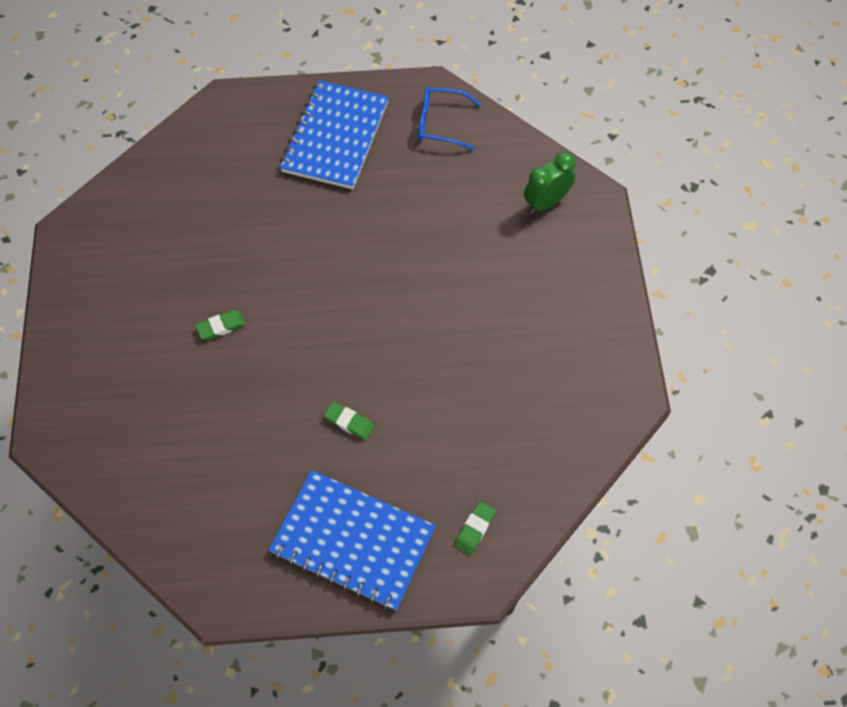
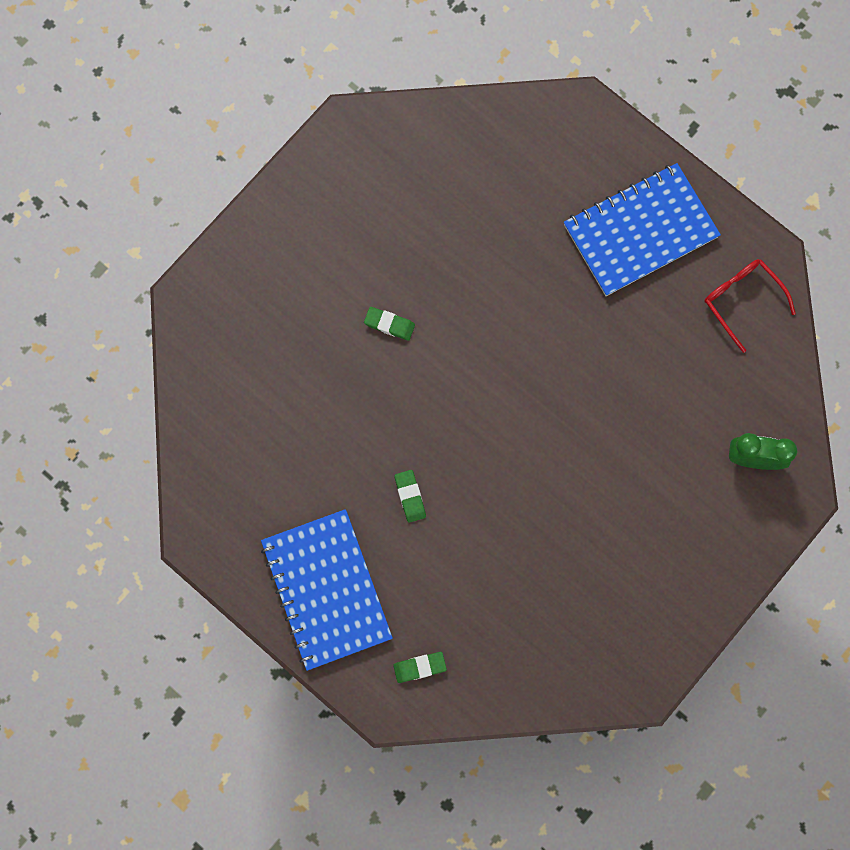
camera: 45 degrees right, 15 degrees up
(441, 123) = (742, 300): blue glasses -> red glasses

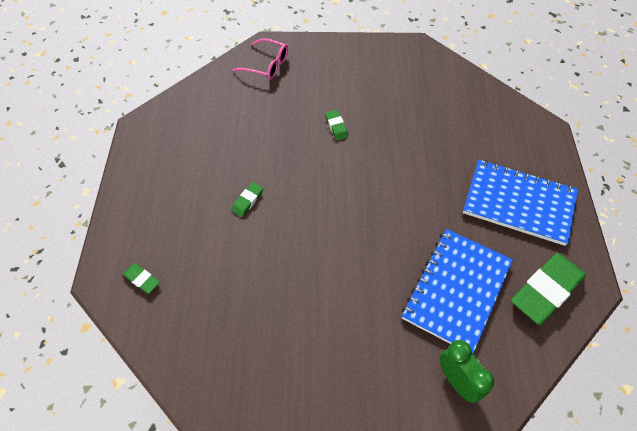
camera: 50 degrees right, 20 degrees down
(224, 326) = (266, 65): none -> pink glasses
(326, 590) = (156, 199): blue notebook -> blue notebook (456, 290)
(742, 300) = (546, 290): red glasses -> green eraser

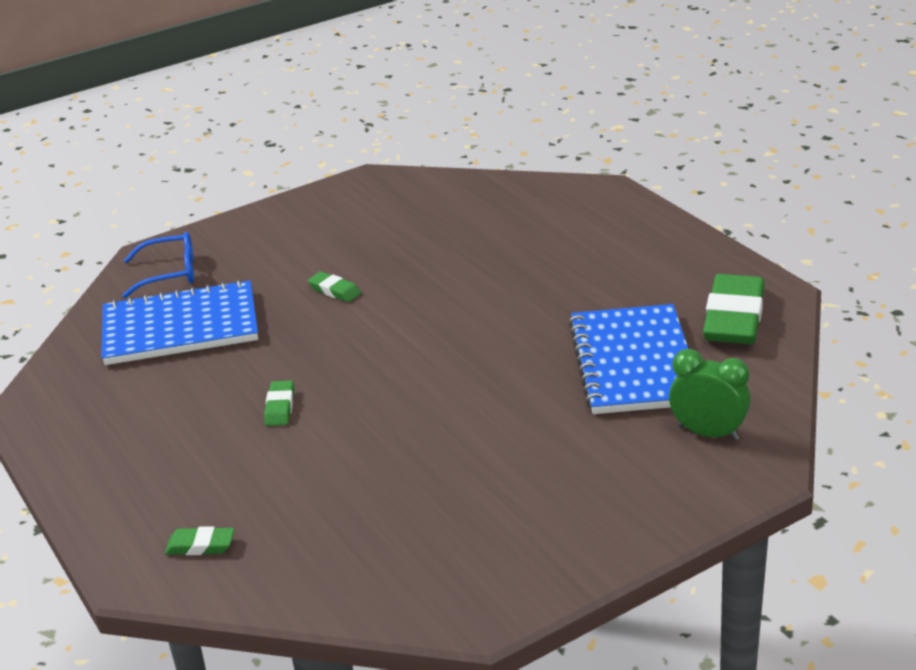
camera: 30 degrees left, 25 degrees down
(266, 65) = (169, 273): pink glasses -> blue glasses
(518, 203) = (634, 262): blue notebook -> blue notebook (180, 327)

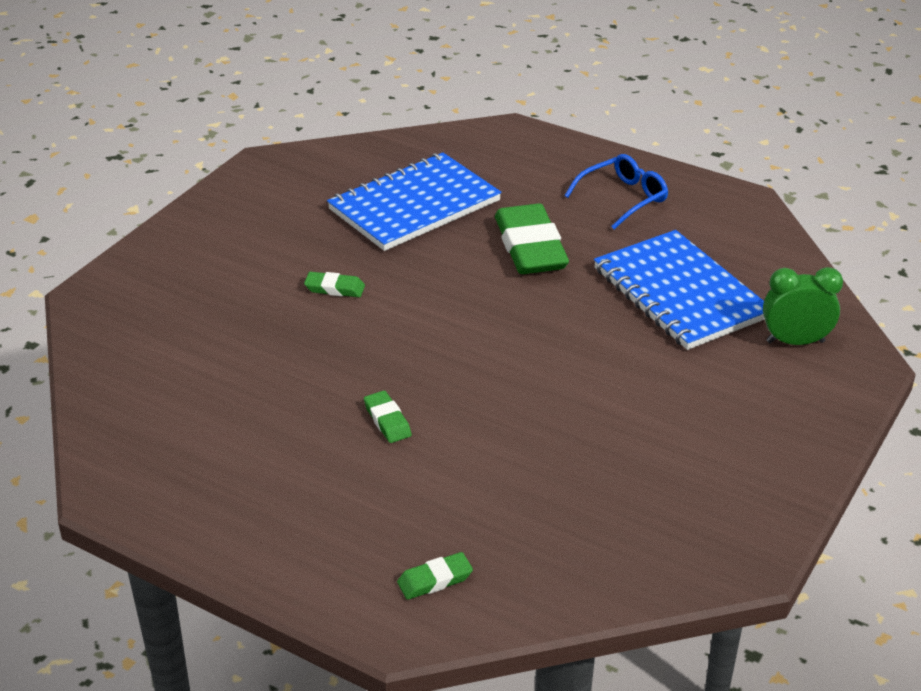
camera: 30 degrees left, 5 degrees up
(169, 273) = (135, 310): blue glasses -> blue glasses (623, 198)
(180, 327) = (203, 365): blue notebook -> blue notebook (414, 205)
(734, 317) = (728, 231): green eraser -> green eraser (530, 247)

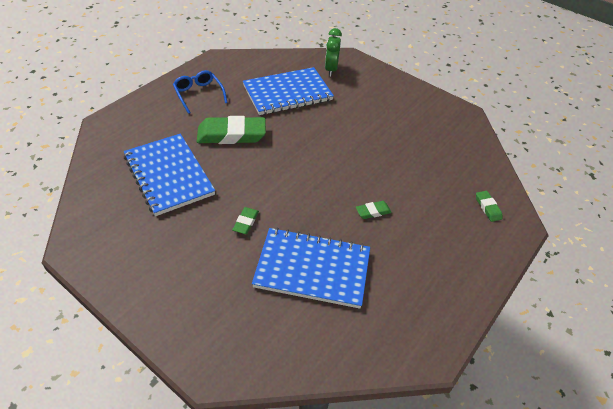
camera: 85 degrees left, 10 degrees up
(253, 362) = (312, 269): none -> blue notebook

